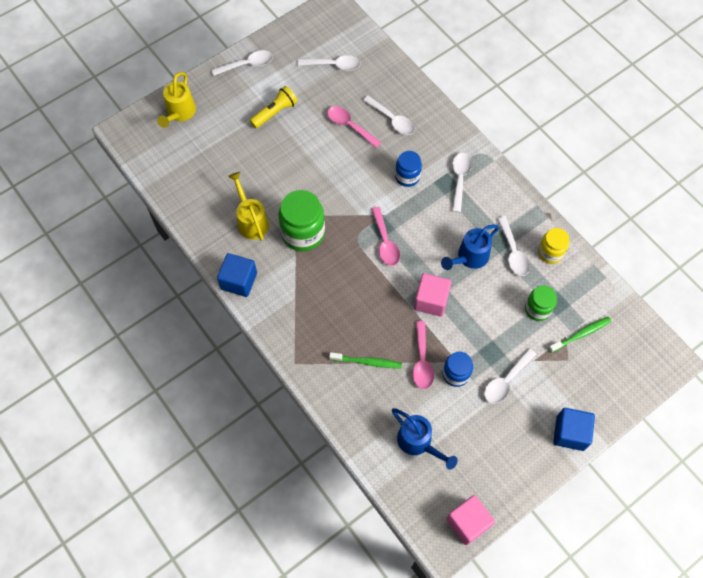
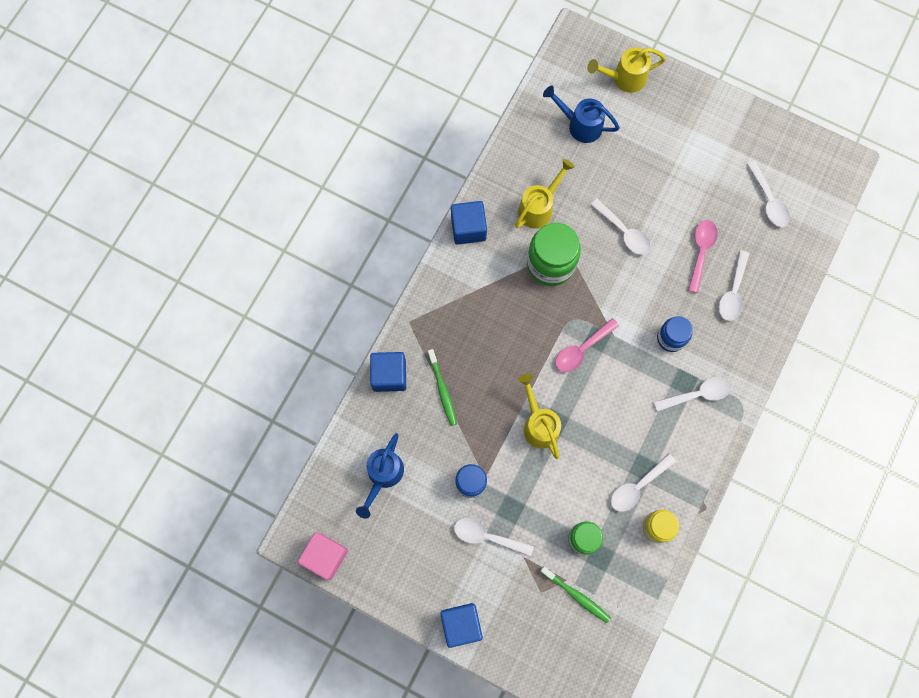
camera: 65 degrees right, 10 degrees up
(247, 64) = (719, 113): white spoon -> white spoon (624, 232)
(275, 112) = (676, 169): yellow flashlight -> none
(333, 399) = (389, 375): none -> blue cube
(422, 361) = (469, 443): pink spoon -> none
(431, 300) = (539, 424): pink cube -> yellow watering can
(469, 257) = (608, 443): blue watering can -> blue watering can (580, 125)

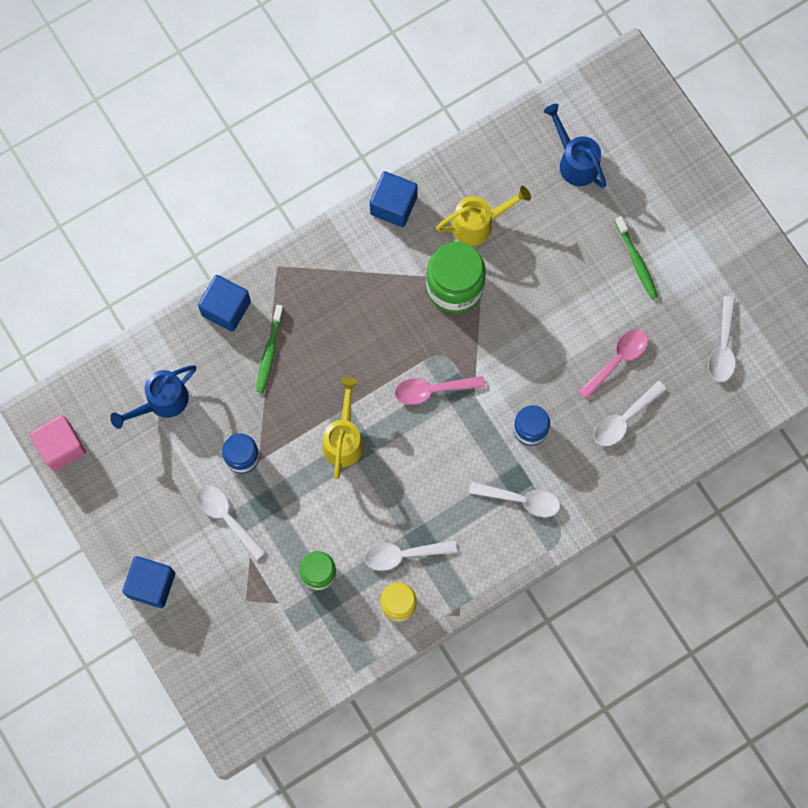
camera: 30 degrees right, 0 degrees up
(576, 595) = (278, 623): green toothbrush -> green toothbrush (636, 261)
(624, 78) = (652, 137): yellow watering can -> none
(624, 232) = (550, 296): white spoon -> none

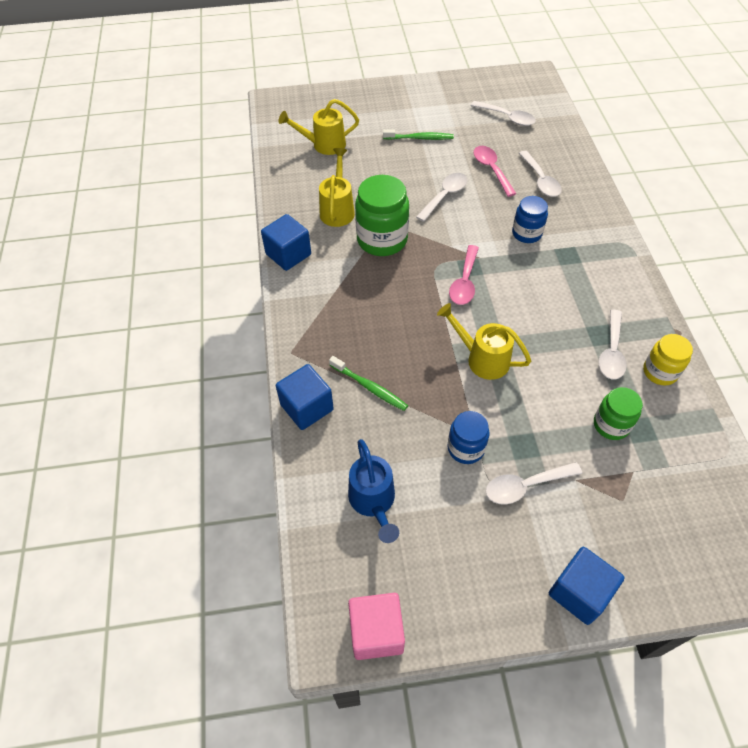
camera: 65 degrees left, 20 degrees down
(521, 500) = (586, 257): white spoon -> white spoon (444, 196)
(575, 161) = (324, 145): blue watering can -> yellow watering can

